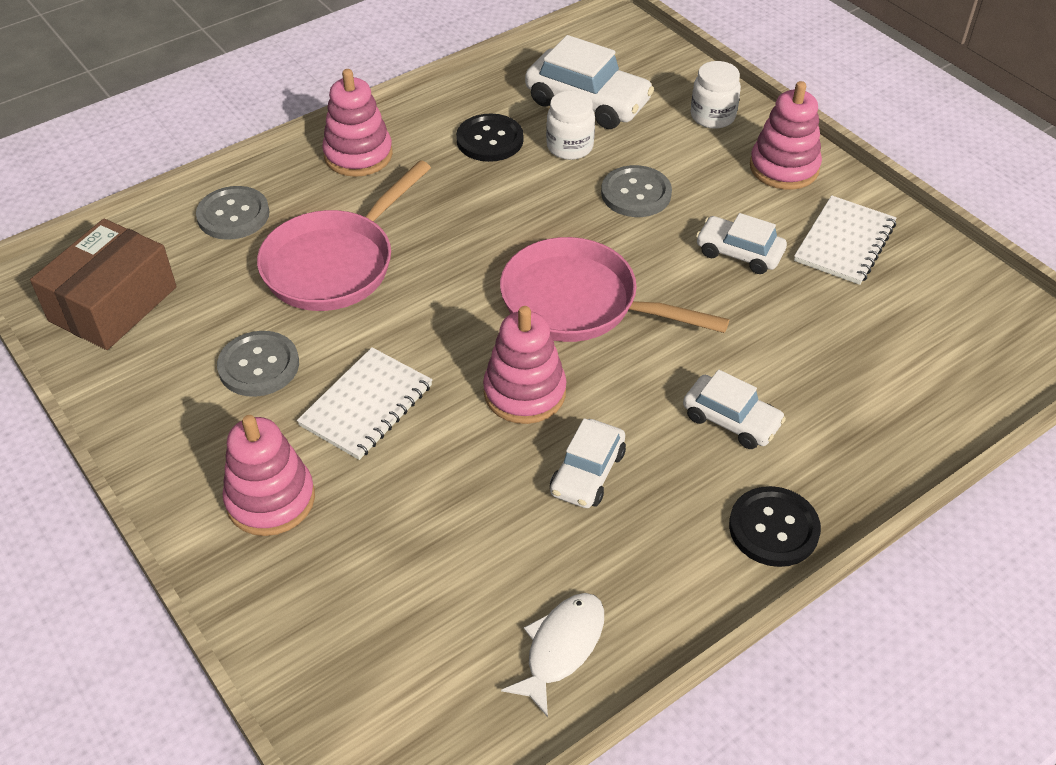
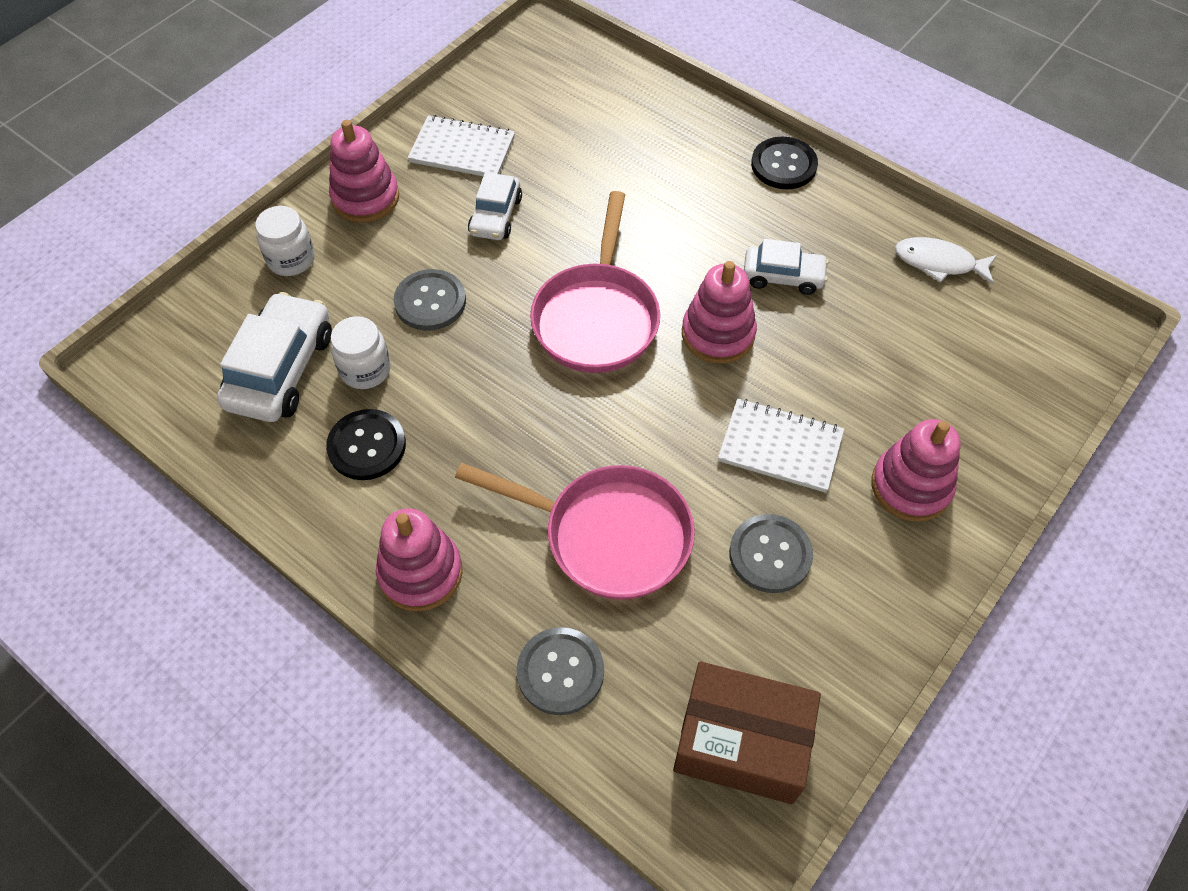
camera: 105 degrees left, 10 degrees up
(731, 420) = (693, 199): white car -> none

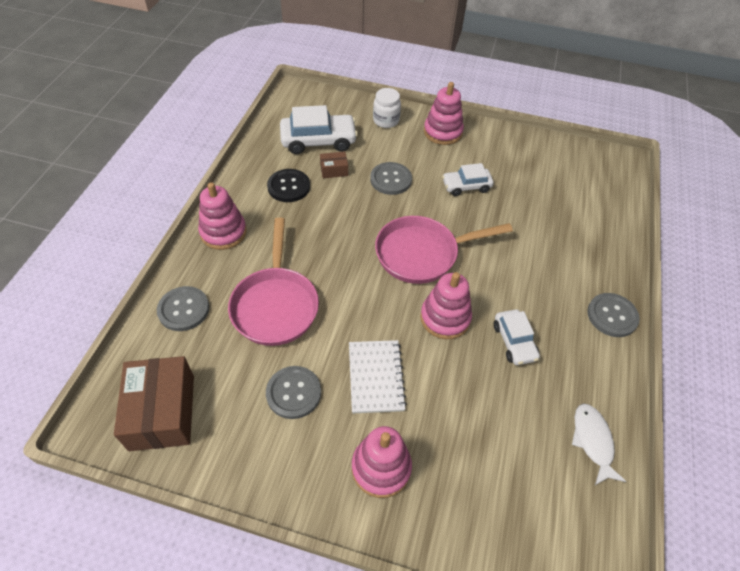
camera: 65 degrees right, 5 degrees down
(365, 370) = (334, 170): white jar -> brown box
(462, 149) = (503, 157): white notebook -> none
(783, 165) = (612, 316): black button -> grey button

